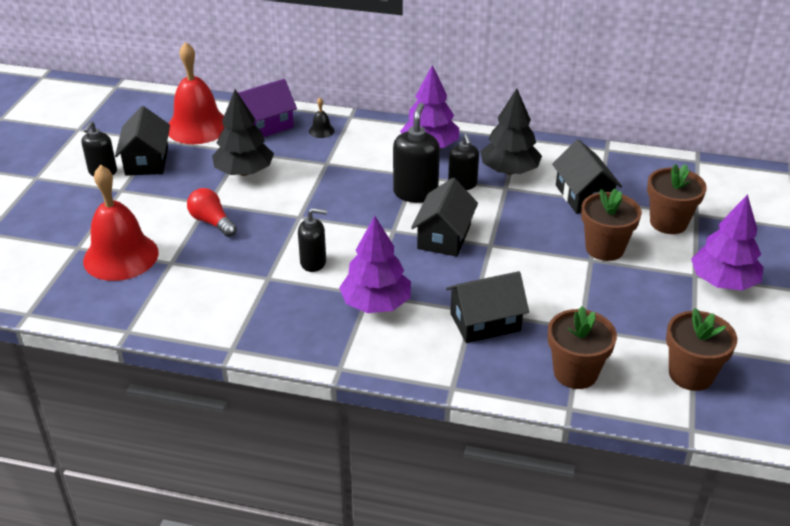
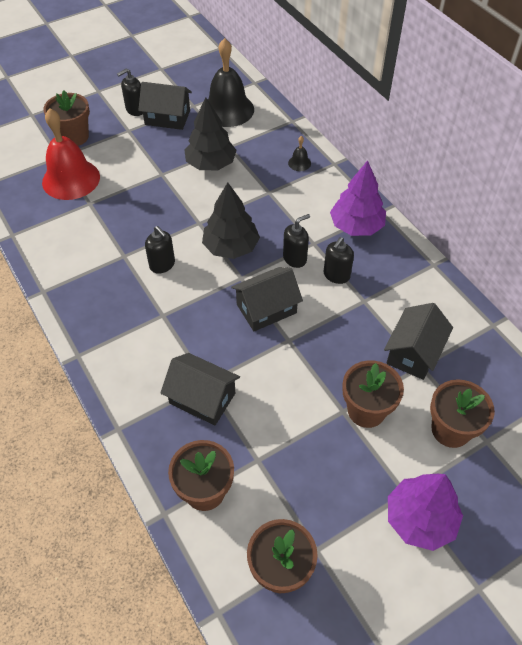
camera: 45 degrees right, 15 degrees up
(69, 224) = (74, 137): none -> brown flower pot
(146, 161) = (167, 117): black house -> black house turned 60 degrees clockwise
(197, 127) = (228, 109): red bell -> black bell
(212, 222) = (146, 190): red light bulb -> none
(265, 126) = (269, 135): purple house -> none
(376, 304) = (157, 326): purple tree -> none
(415, 193) = (295, 258): black soap dispenser -> black soap dispenser, size x0.66
(509, 170) = (387, 288): black tree -> black tree (231, 247)

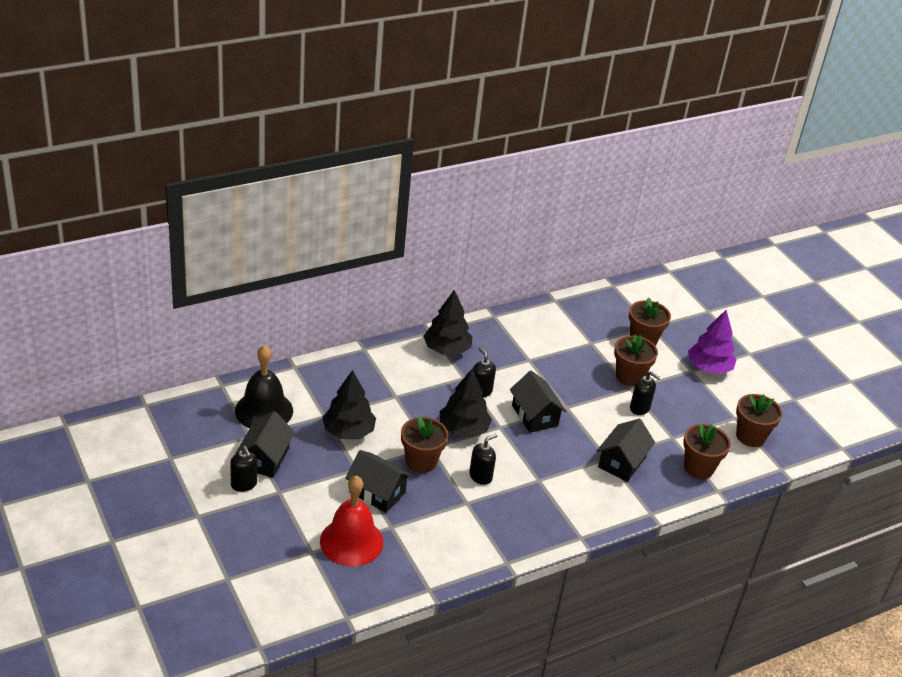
camera: 90 degrees left, 15 degrees down
(74, 137) = (280, 538): brown flower pot -> brown flower pot (421, 461)
(299, 163) = (359, 371): black bell -> none
(336, 275) = (501, 370): black soap dispenser -> black soap dispenser (640, 408)
(356, 226) = (446, 349): purple tree -> black tree
(413, 352) = (579, 344): black house -> black house (377, 492)

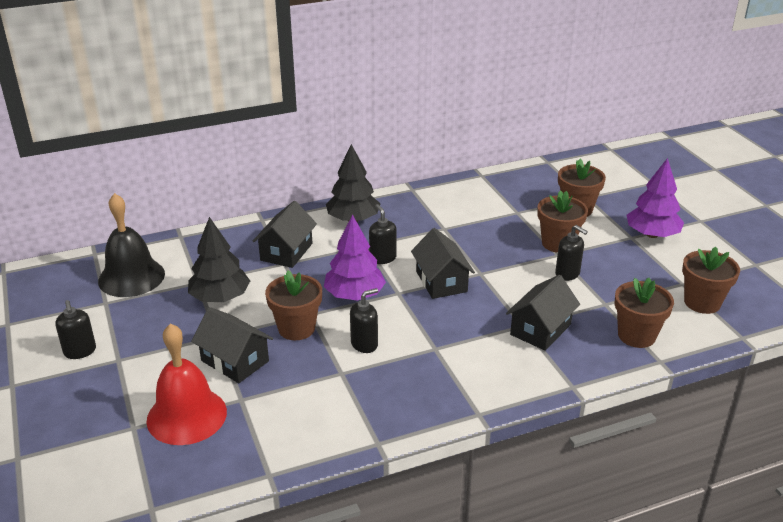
camera: 10 degrees right, 5 degrees down
(265, 458) = (115, 325): black house -> black house (286, 252)
(463, 429) = (354, 295): black tree -> purple tree

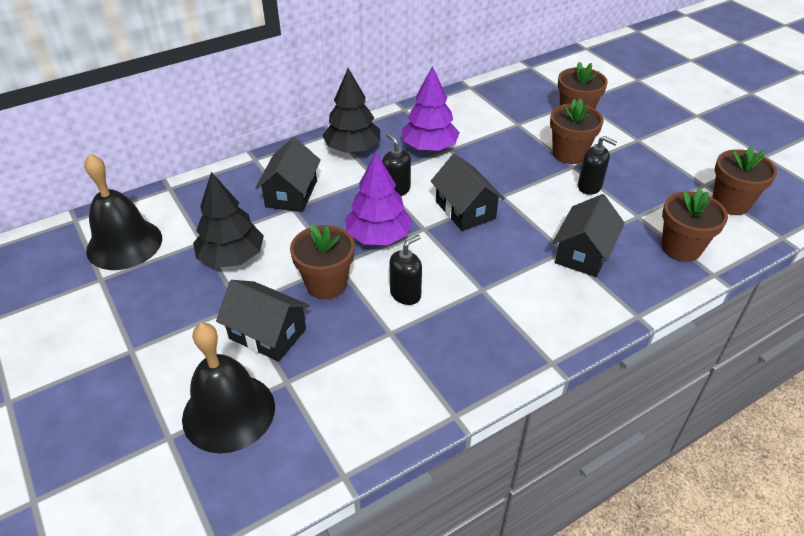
camera: 10 degrees left, 10 degrees up
(80, 351) = (83, 345): black soap dispenser -> none
(187, 416) = (228, 412): red bell -> black bell
(652, 234) = (656, 134): purple tree -> purple tree (429, 147)

